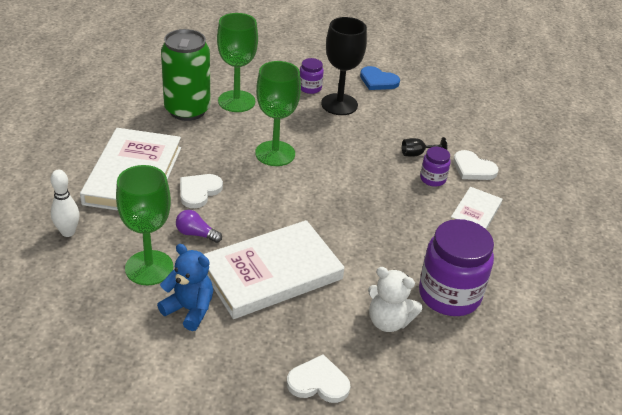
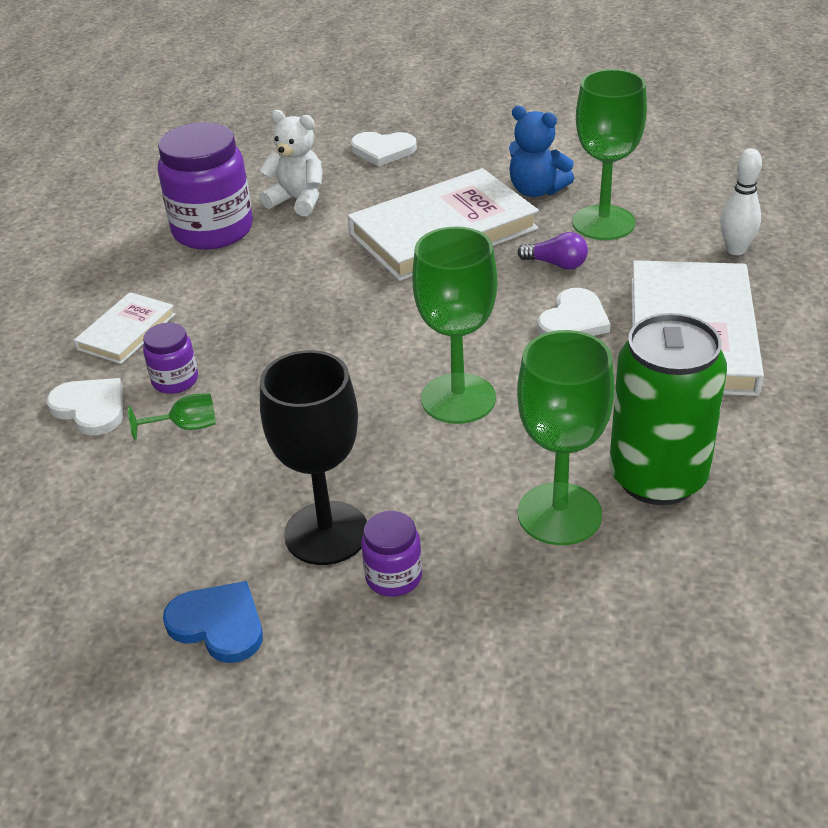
camera: 175 degrees left, 0 degrees up
(417, 154) = (186, 427): black goblet -> green goblet

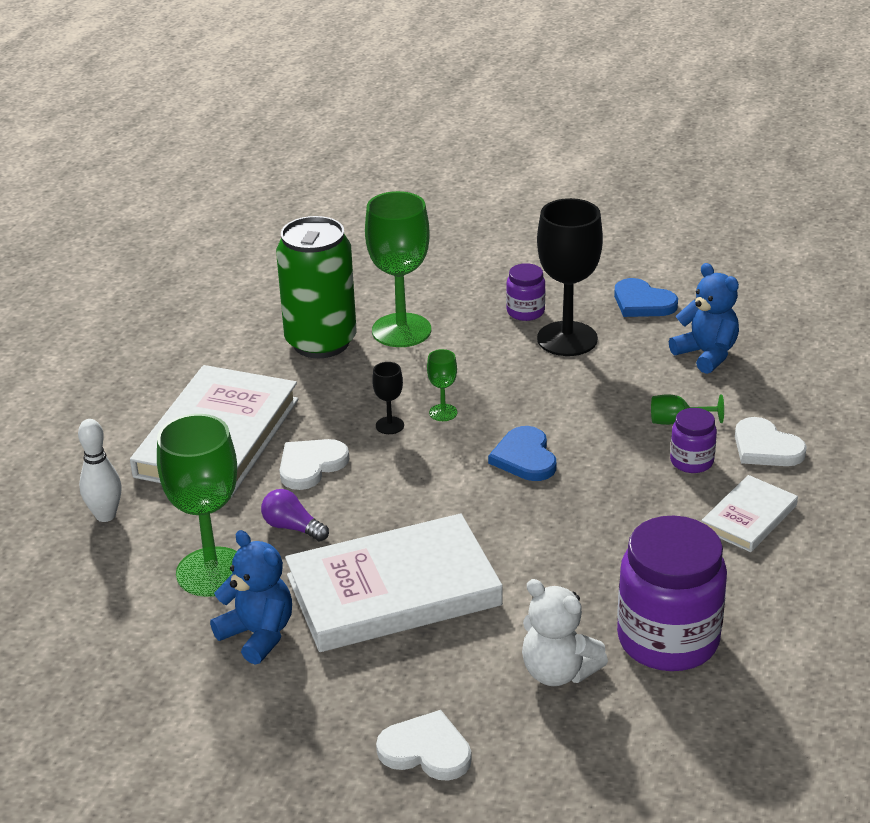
camera: 170 degrees left, 5 degrees down
(135, 534) = (706, 354): none -> blue teddy bear
(353, 359) = (525, 457): none -> blue heart
(458, 398) = (443, 412): green goblet -> green goblet, size x0.44
(512, 374) = (389, 425): none -> black goblet

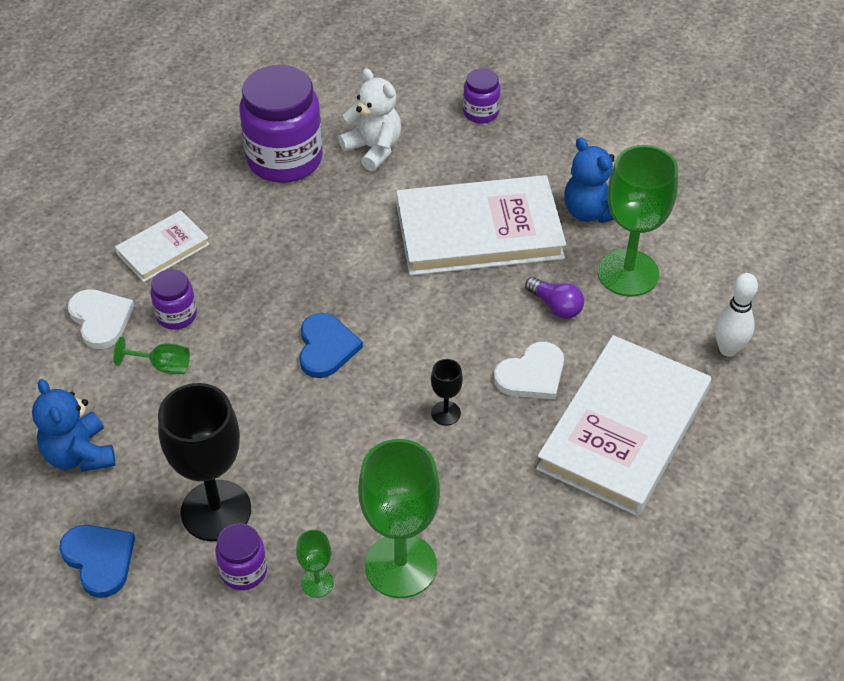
camera: 170 degrees left, 15 degrees up
(321, 342) = (499, 563): green can -> none
(426, 750) = (480, 113): white heart -> purple jar
(443, 412) = (387, 421): green goblet -> green goblet (317, 583)

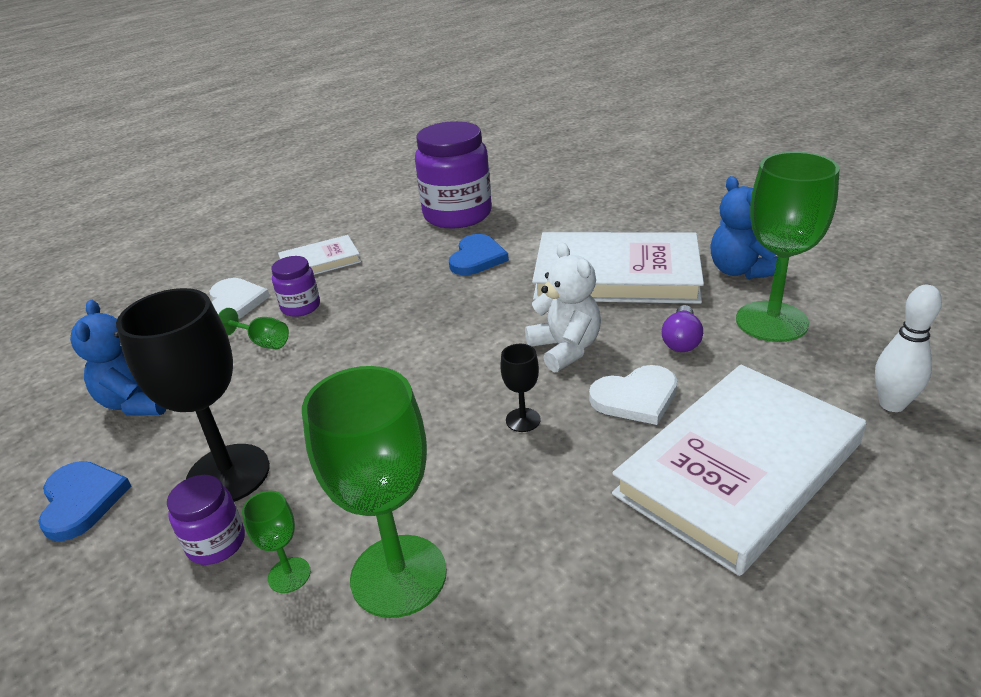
camera: 20 degrees right, 15 degrees down
(326, 347) = (423, 346): blue heart -> blue heart (477, 258)
(373, 149) = (538, 214): white teddy bear -> white teddy bear (565, 349)
(480, 113) = (646, 198): purple jar -> none
(556, 306) = (681, 340): purple light bulb -> purple light bulb turned 45 degrees clockwise

